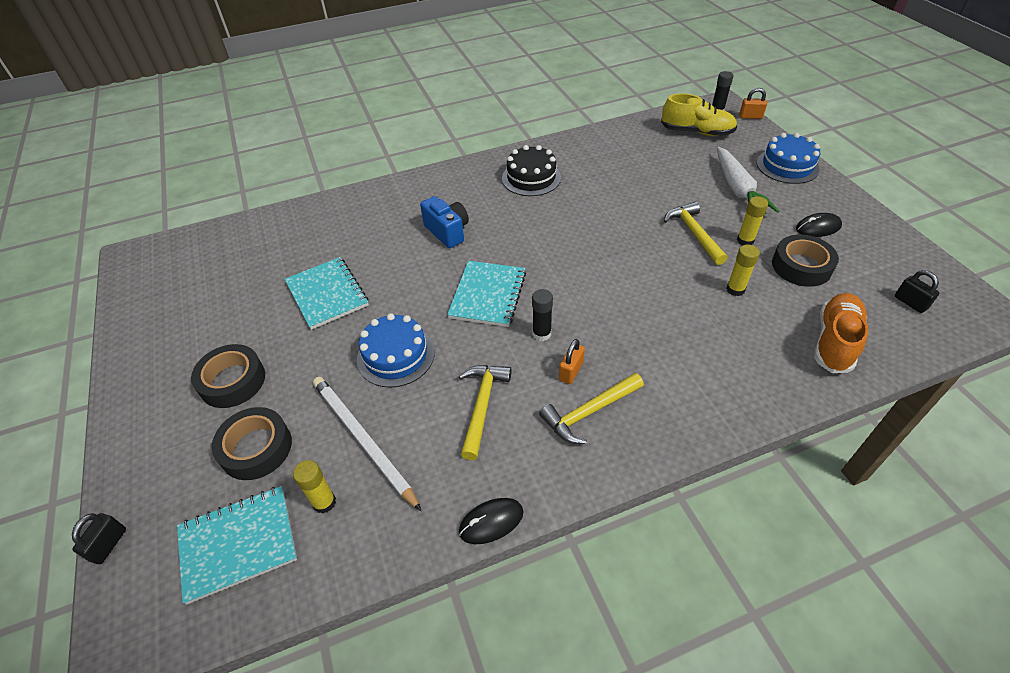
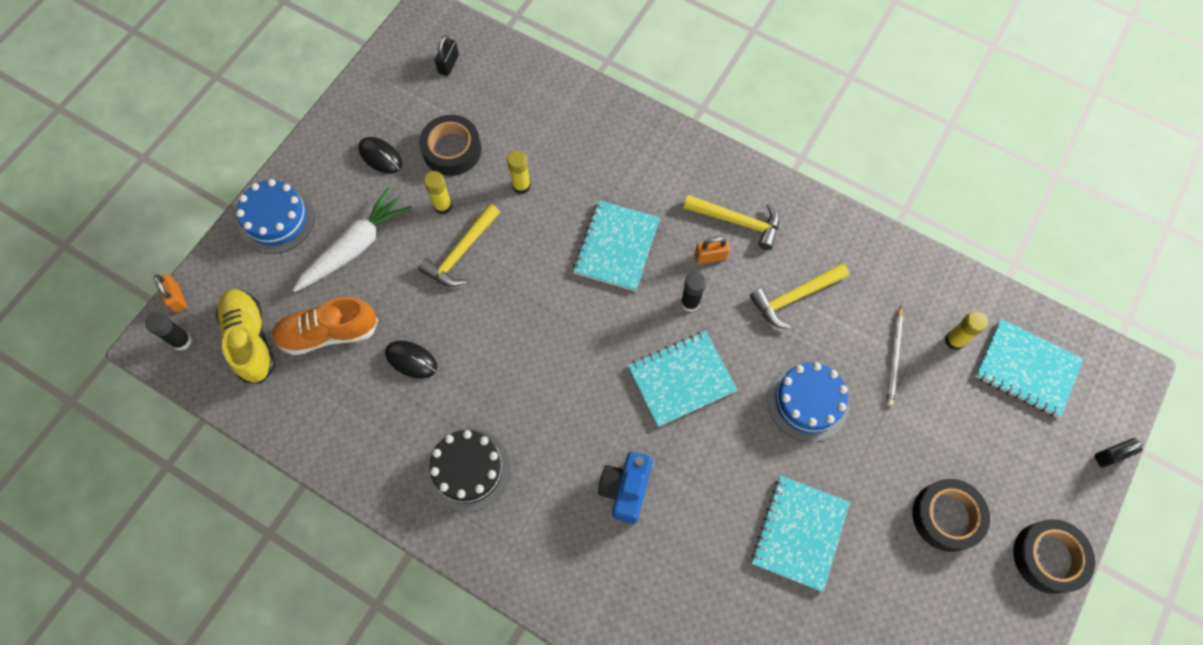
camera: 130 degrees left, 20 degrees up
(256, 448) = (970, 430): black tape -> black tape (1048, 557)
(363, 440) = (894, 357): white pencil -> white pencil, size x0.59
(491, 522) = (869, 228): black mouse -> black mouse (411, 360)
(630, 317) = (616, 247): none -> turquoise notebook
(834, 341) = (535, 98): orange shoe -> orange shoe (328, 333)

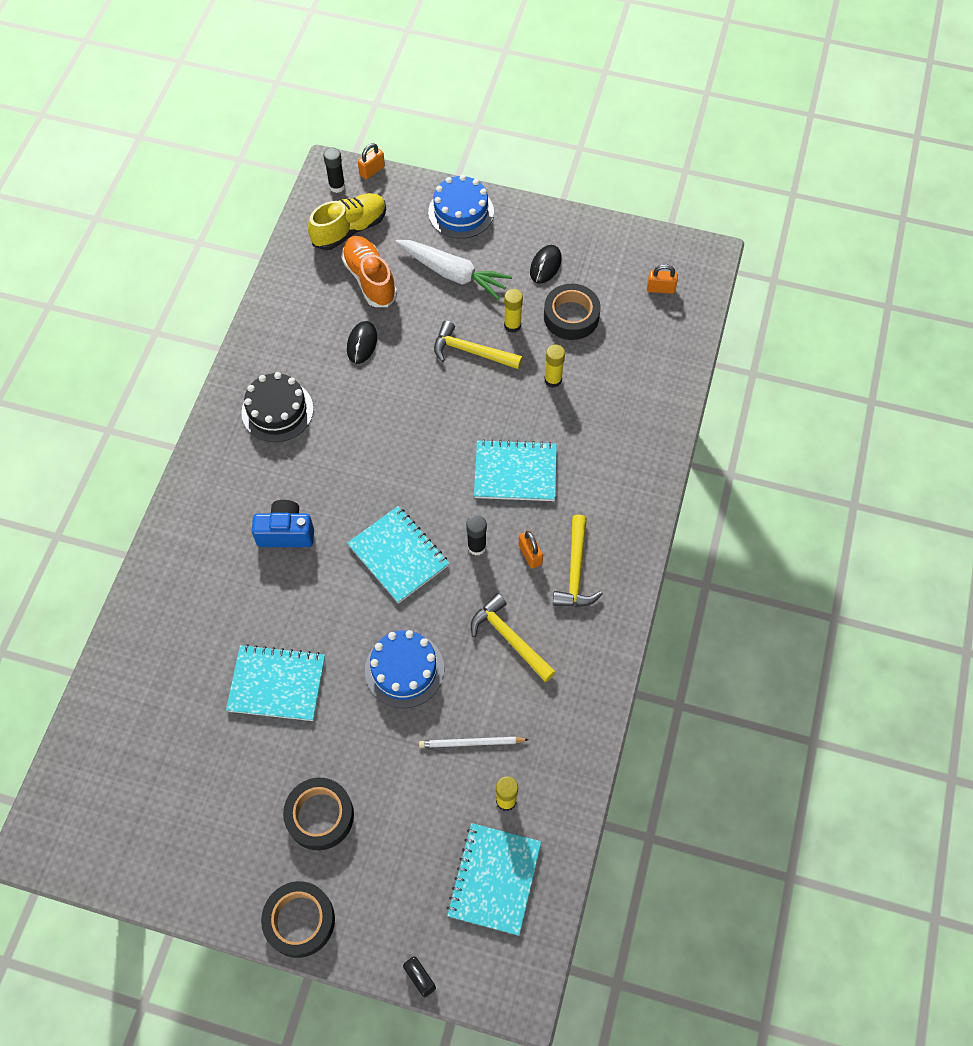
camera: 75 degrees right, 5 degrees down
(448, 64) = (660, 288): black padlock -> orange padlock

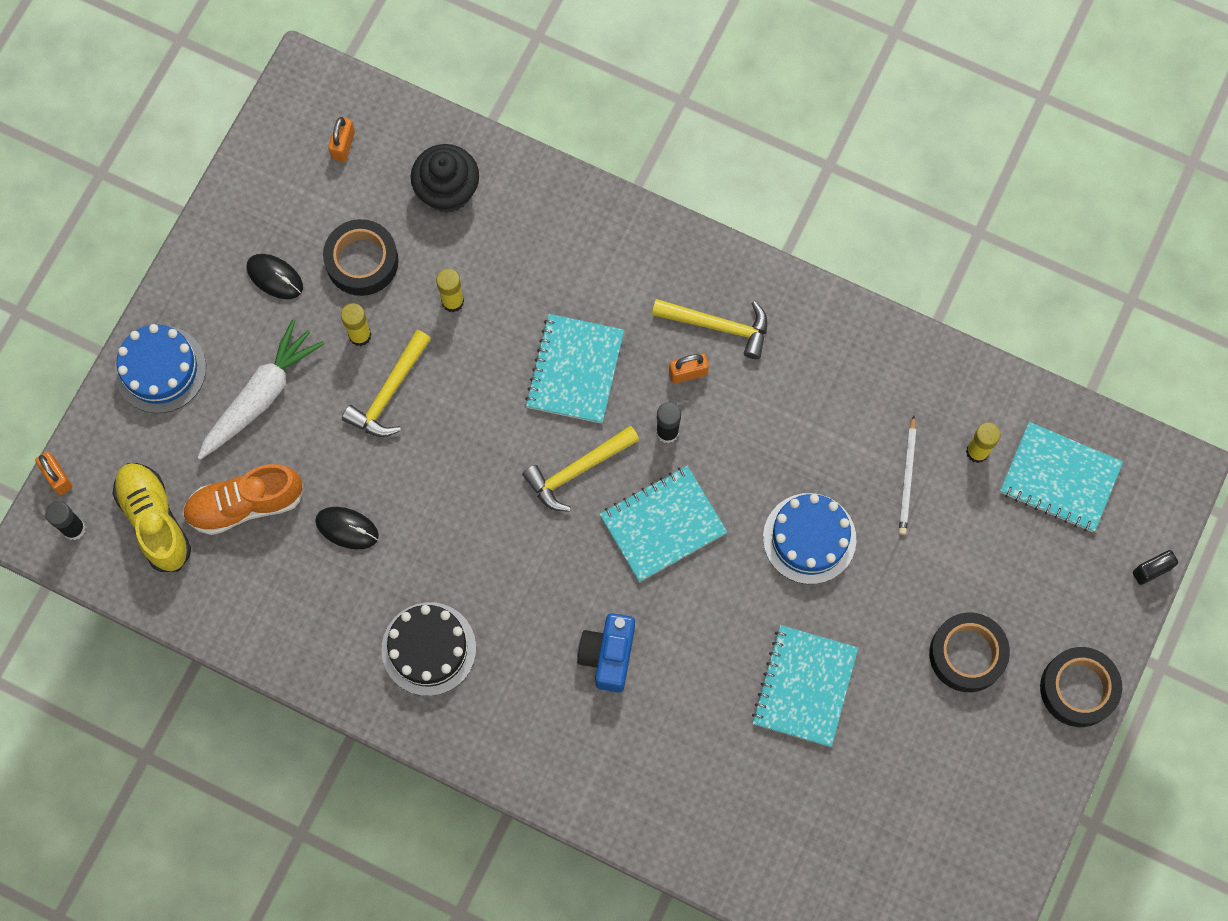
camera: 80 degrees left, 10 degrees up
(510, 638) = (790, 414): yellow hammer -> yellow hammer (577, 470)
(642, 361) = (447, 191): none -> black cupcake

